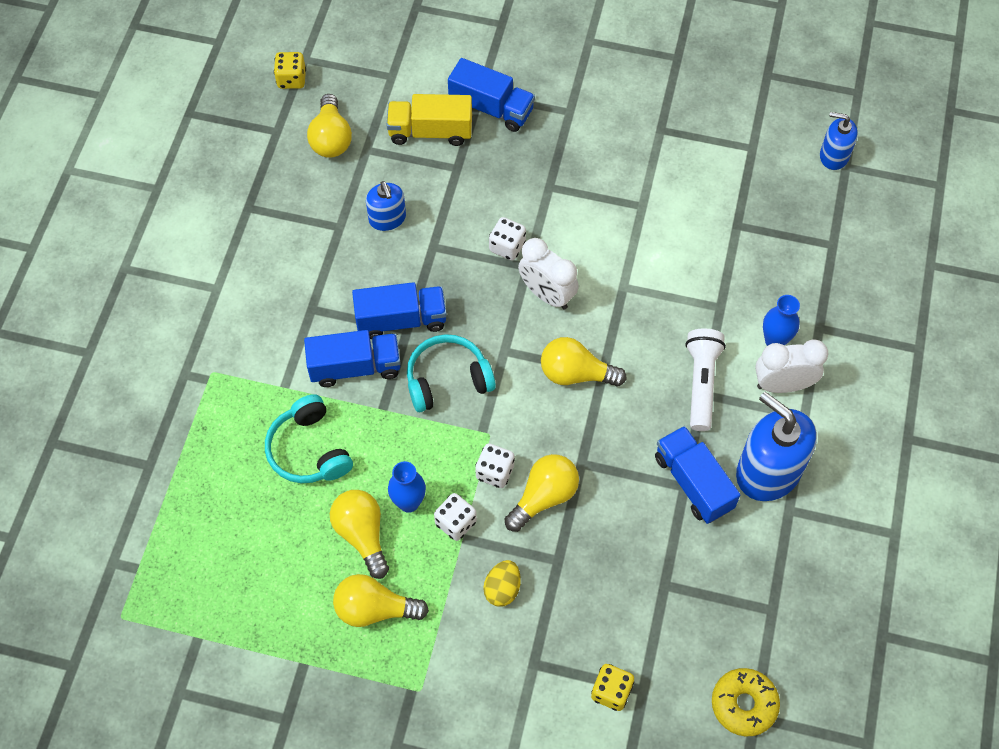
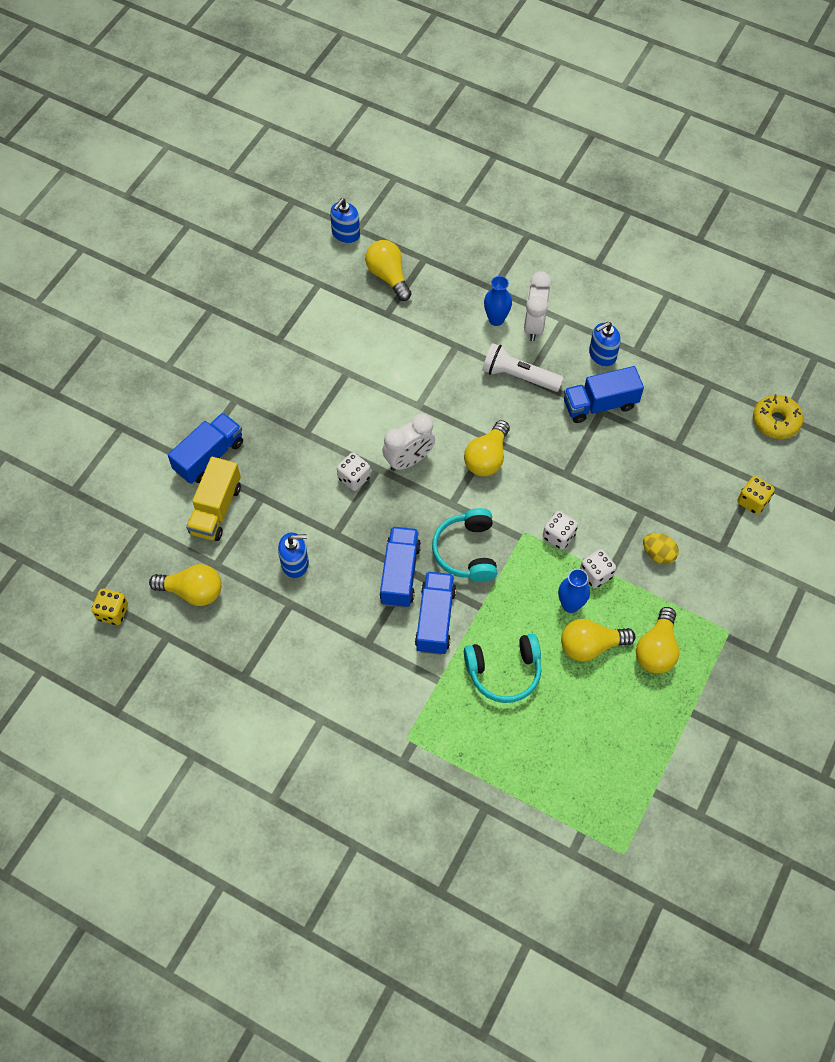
camera: 75 degrees left, 0 degrees up
(544, 497) = (588, 507): yellow light bulb -> yellow light bulb (388, 276)
(768, 471) = (602, 355): blue soap dispenser -> blue soap dispenser, size x0.56

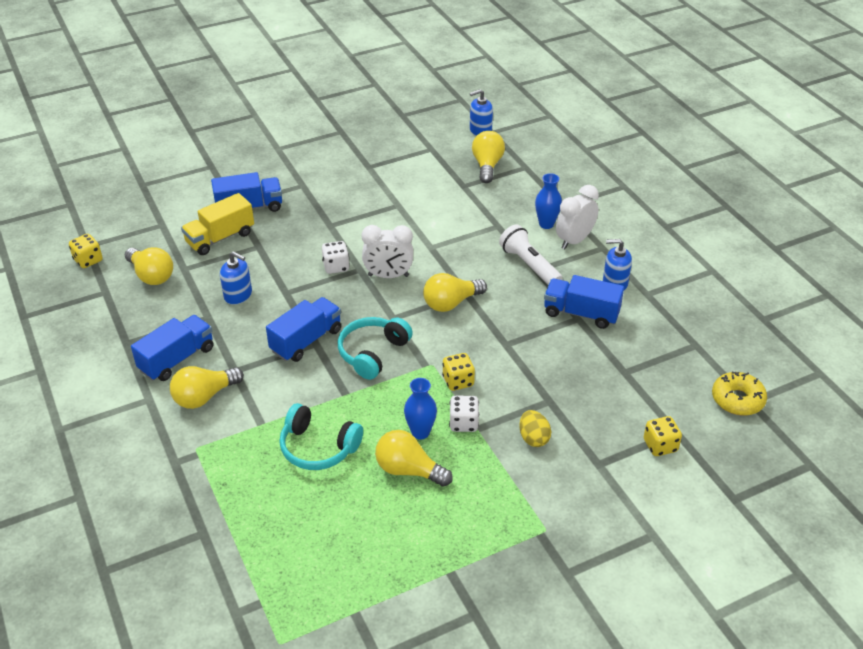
camera: 35 degrees right, 20 degrees down
(435, 619) = (301, 383): blue truck -> blue truck (177, 359)
(558, 536) = (458, 381): white dice -> yellow dice
(656, 649) = (464, 505): yellow light bulb -> yellow light bulb (204, 396)

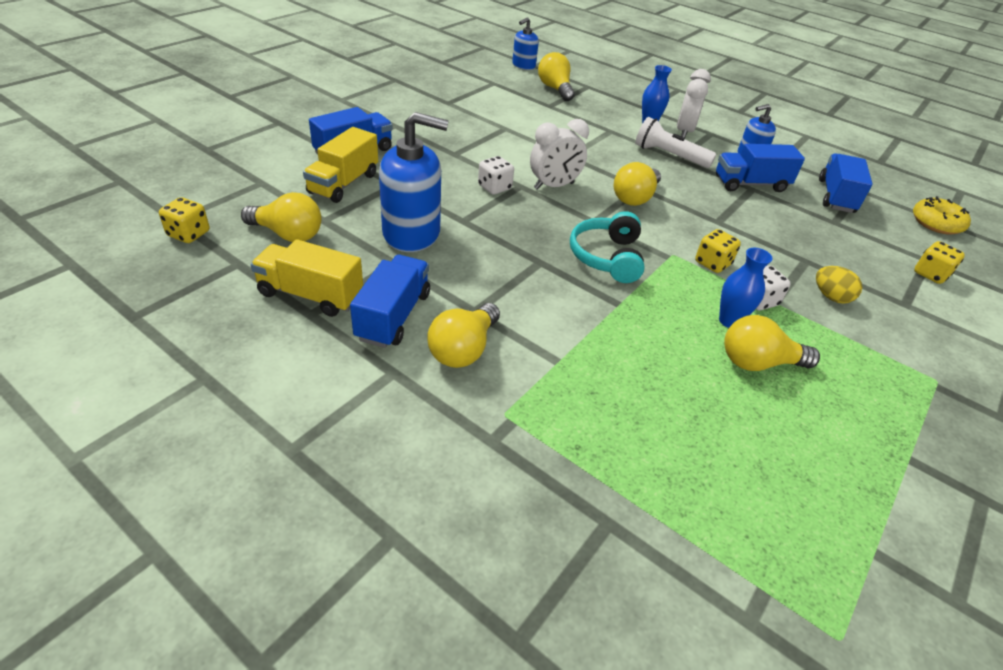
camera: 30 degrees left, 0 degrees up
(135, 328) = (310, 295): none -> yellow truck
(238, 295) = (412, 233): blue soap dispenser -> blue soap dispenser, size x1.80
(306, 340) = (528, 261): blue truck -> blue truck (836, 196)
(318, 447) = (645, 368): turquoise headphones -> none

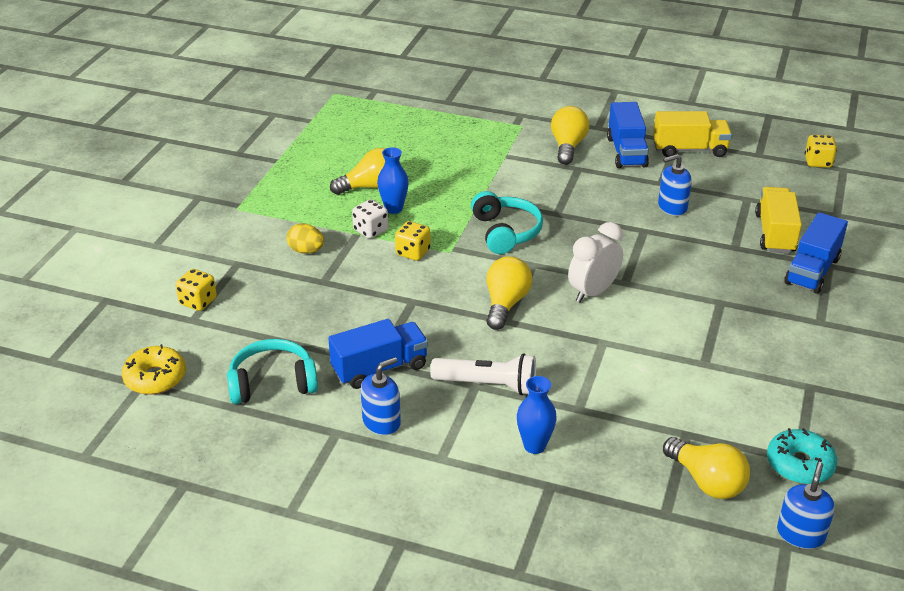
camera: 165 degrees right, 5 degrees down
(288, 234) = (756, 180): yellow light bulb -> none
(412, 233) = (672, 207): blue soap dispenser -> blue soap dispenser, size x0.56
(494, 187) = (646, 271): white dice -> none
(496, 81) = (799, 464): none -> turquoise donut
(684, 132) = (480, 445): white clock -> none
(836, 196) = (272, 383): blue truck -> turquoise headphones

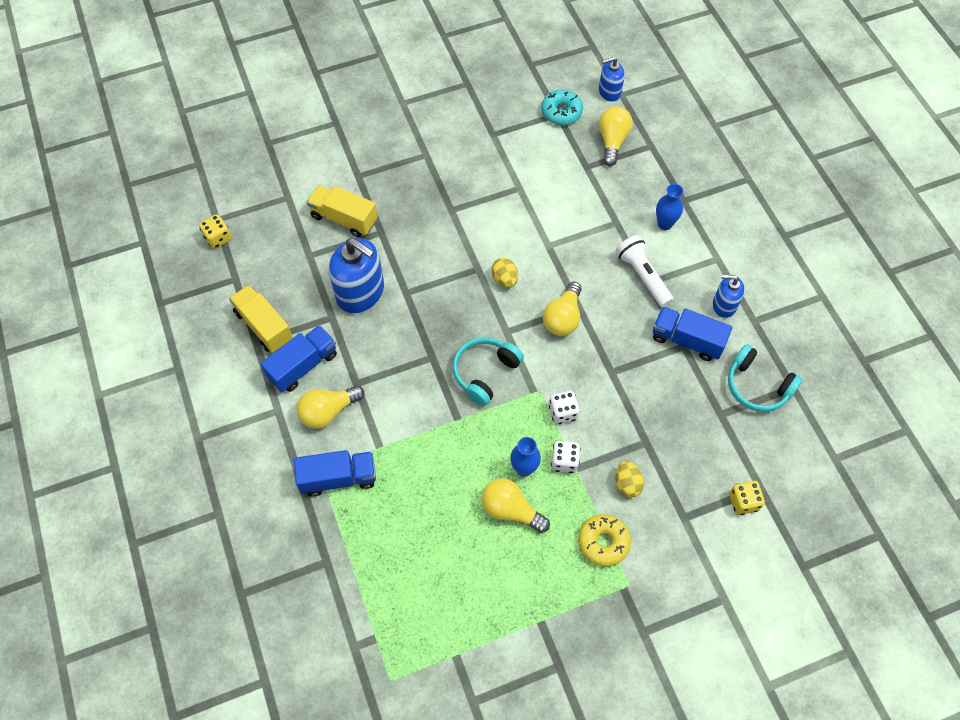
camera: 130 degrees left, 25 degrees up
(155, 378) = (823, 455): yellow donut -> yellow donut (603, 542)
(413, 252) = (563, 412): yellow dice -> white dice
(505, 304) = (563, 318): yellow light bulb -> yellow light bulb turned 45 degrees counterclockwise
(593, 292) = (505, 279): white clock -> yellow egg
(672, 207) = (360, 292): blue soap dispenser -> blue soap dispenser, size x1.80
(775, 233) = (344, 219): yellow truck -> yellow truck turned 60 degrees clockwise
(812, 271) = (373, 181): blue truck -> blue truck (338, 478)

